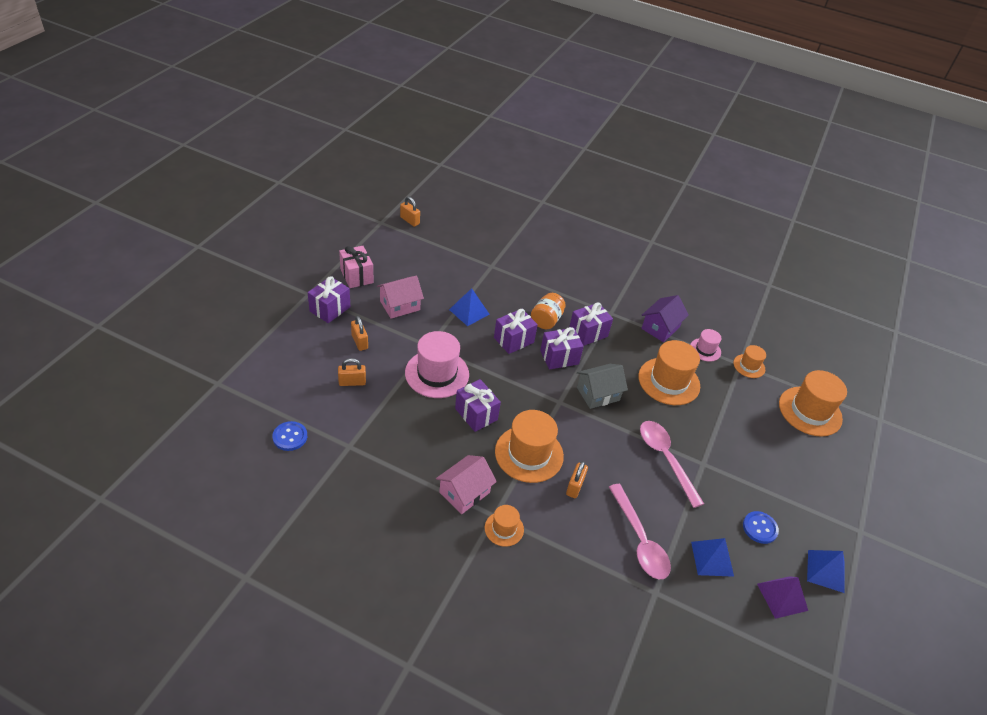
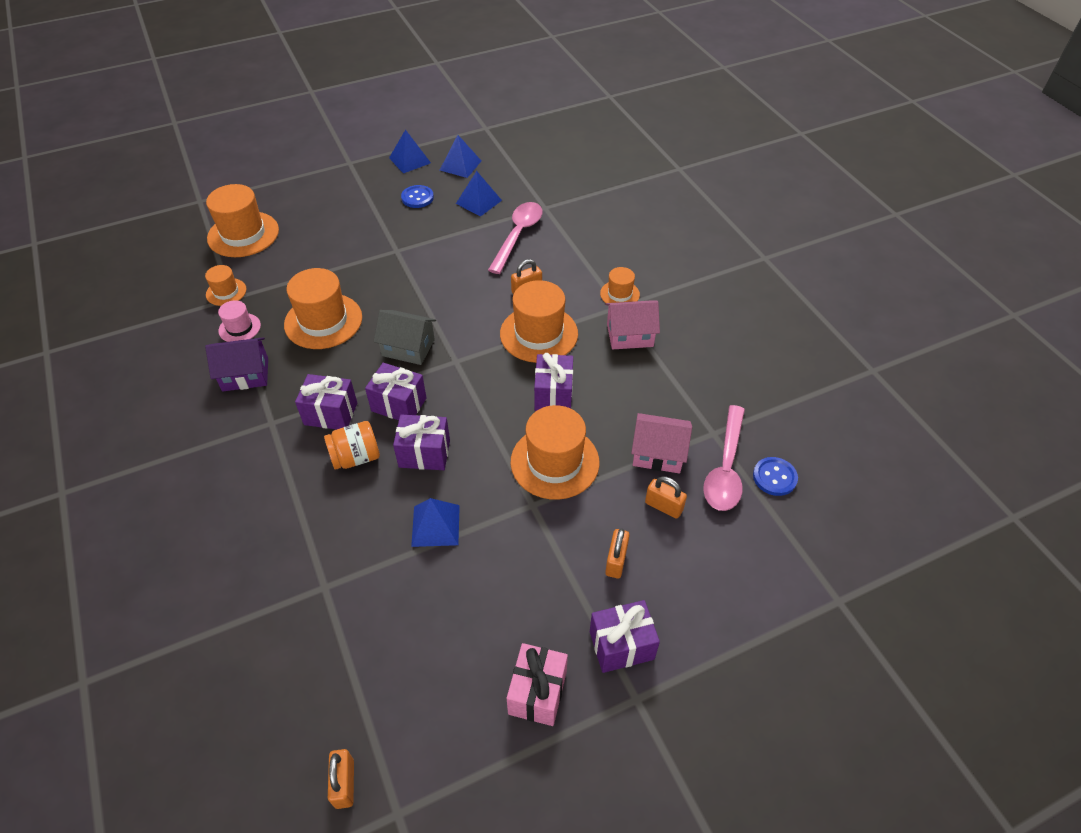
camera: 135 degrees left, 5 degrees up
(400, 305) = (517, 591): pink house -> pink house (658, 453)
(437, 373) = (555, 462): pink hat -> orange hat
(665, 459) = (422, 269): pink spoon -> pink spoon (725, 468)
(782, 597) = (460, 165): purple pyramid -> blue pyramid

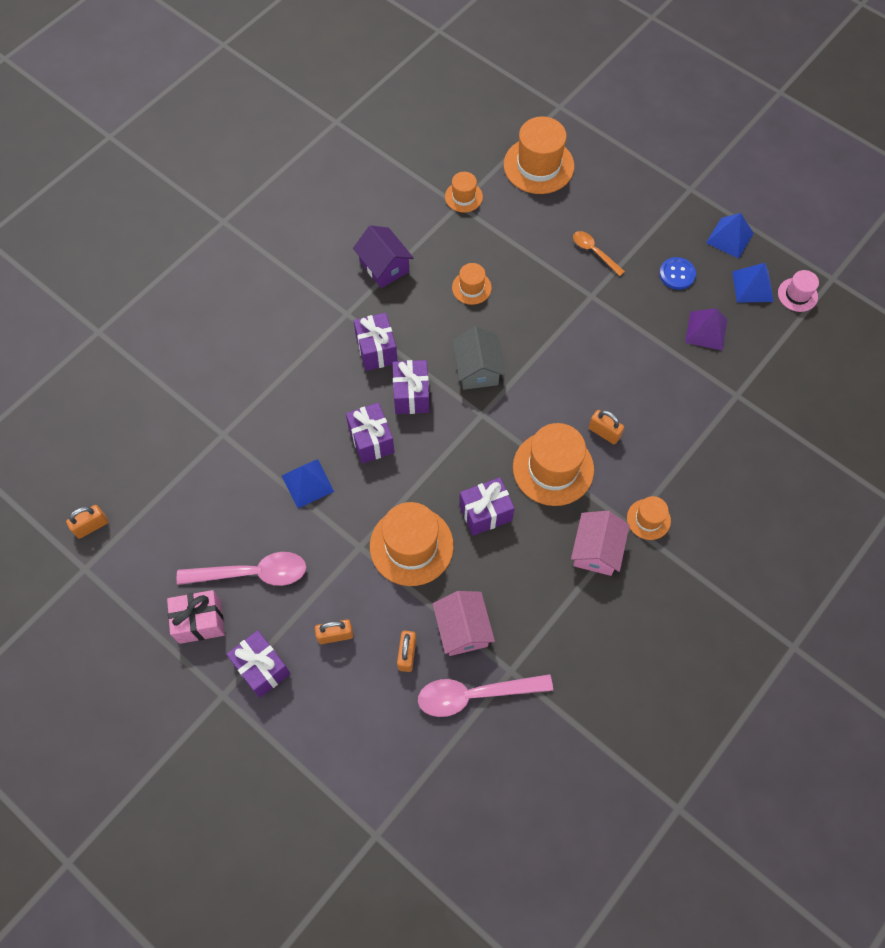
camera: 65 degrees right, 15 degrees up
(239, 328) = (430, 232): pink hat -> pink hat (797, 295)
(323, 321) = (471, 288): orange hat -> orange hat, size x0.53
(356, 457) = (343, 392): orange jar -> none
(357, 234) = (594, 252): none -> orange spoon
(478, 202) = (706, 330): blue pyramid -> purple pyramid
(518, 235) = (678, 389): pink spoon -> pink spoon (252, 573)
(630, 335) = (596, 550): pink house -> pink house turned 45 degrees clockwise
(774, 477) = (485, 743): blue button -> none

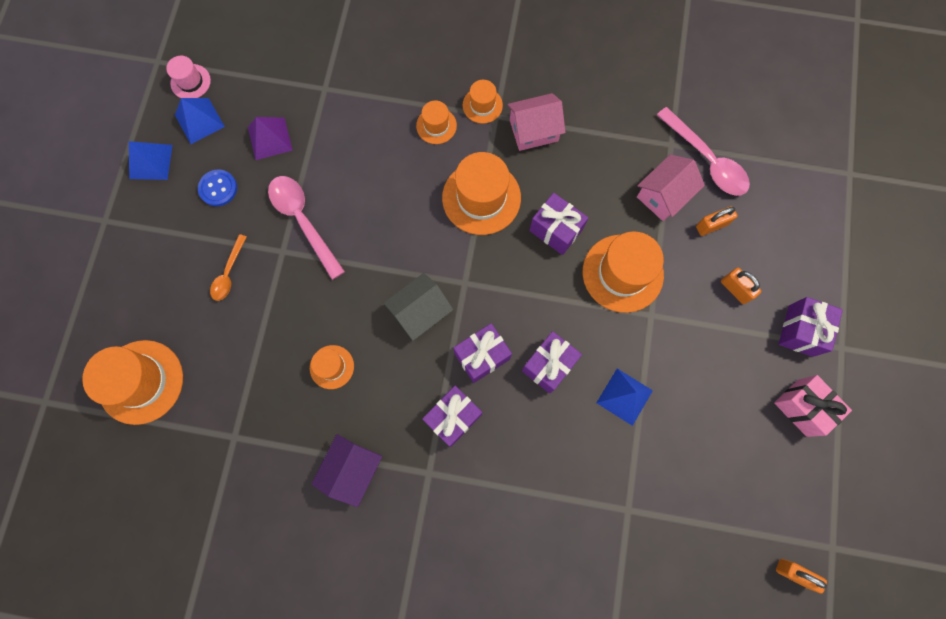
camera: 120 degrees left, 10 degrees up
(252, 573) = (733, 391): pink spoon -> pink spoon (303, 221)
(463, 197) = (221, 438): orange hat -> orange hat (436, 125)
(604, 432) = (422, 174): orange padlock -> none

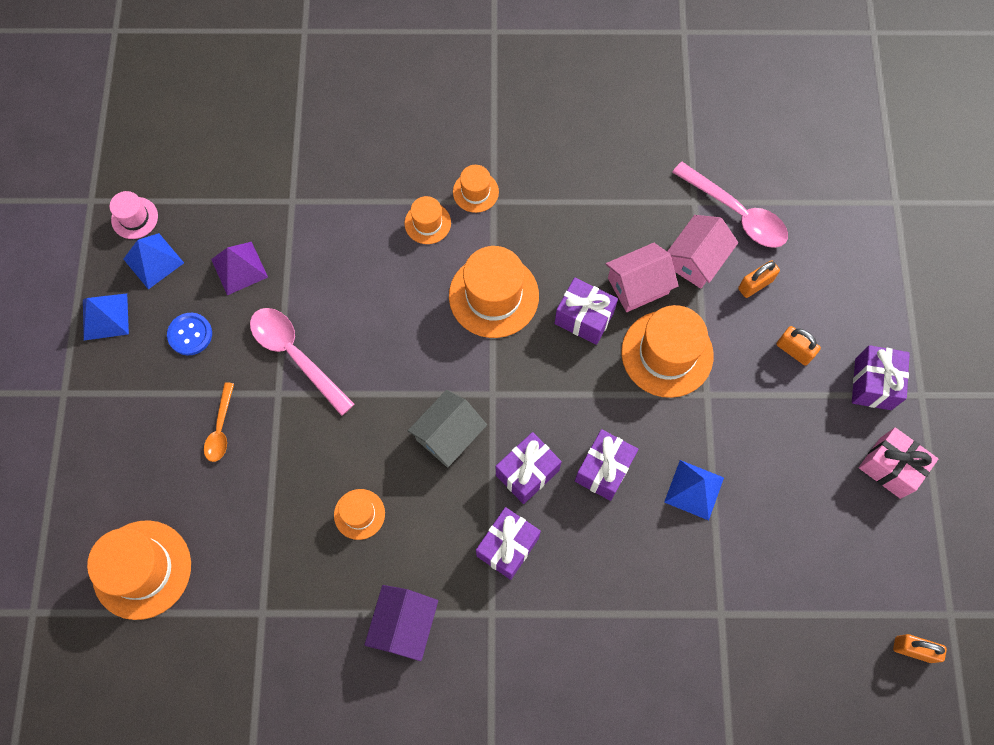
camera: 10 degrees left, 5 degrees down
(533, 130) = (538, 211): pink house -> pink house (638, 286)

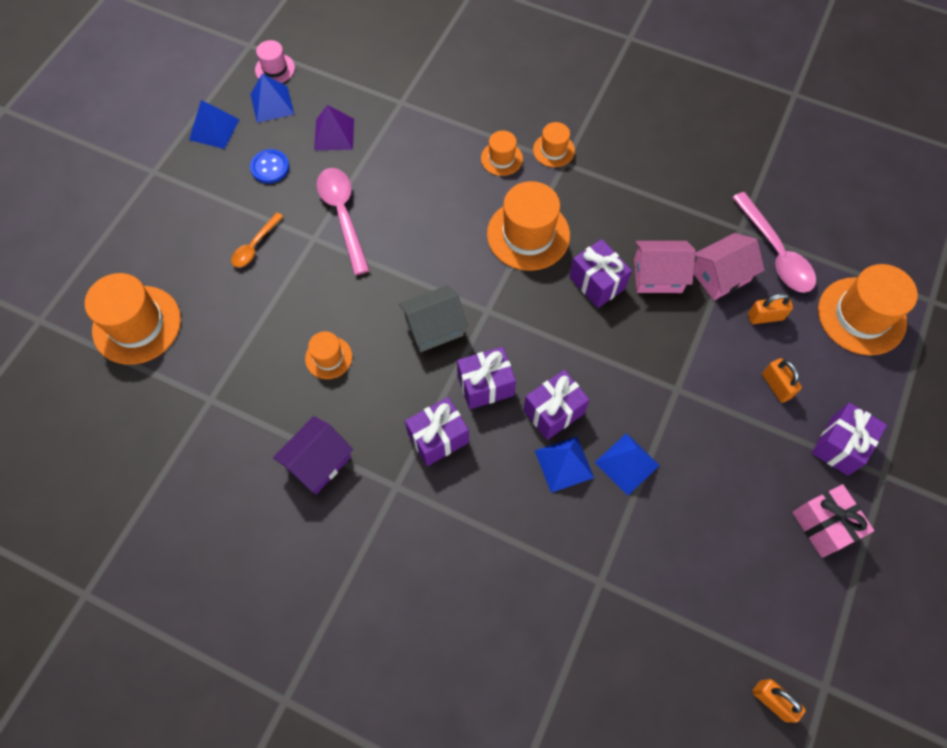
camera: 25 degrees right, 5 degrees down
(637, 517) = (564, 464): none -> blue pyramid
(667, 354) = (657, 341): orange hat -> orange hat (861, 316)

